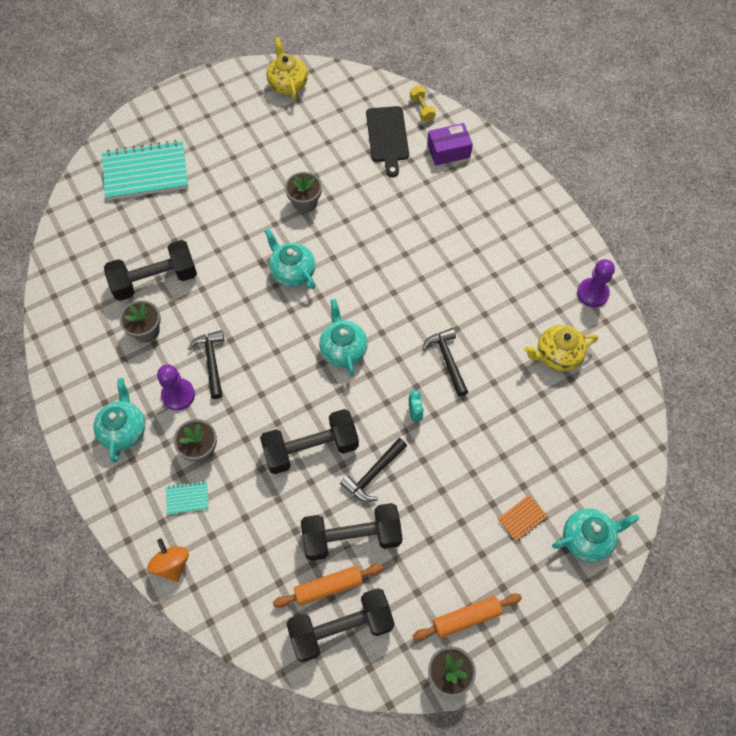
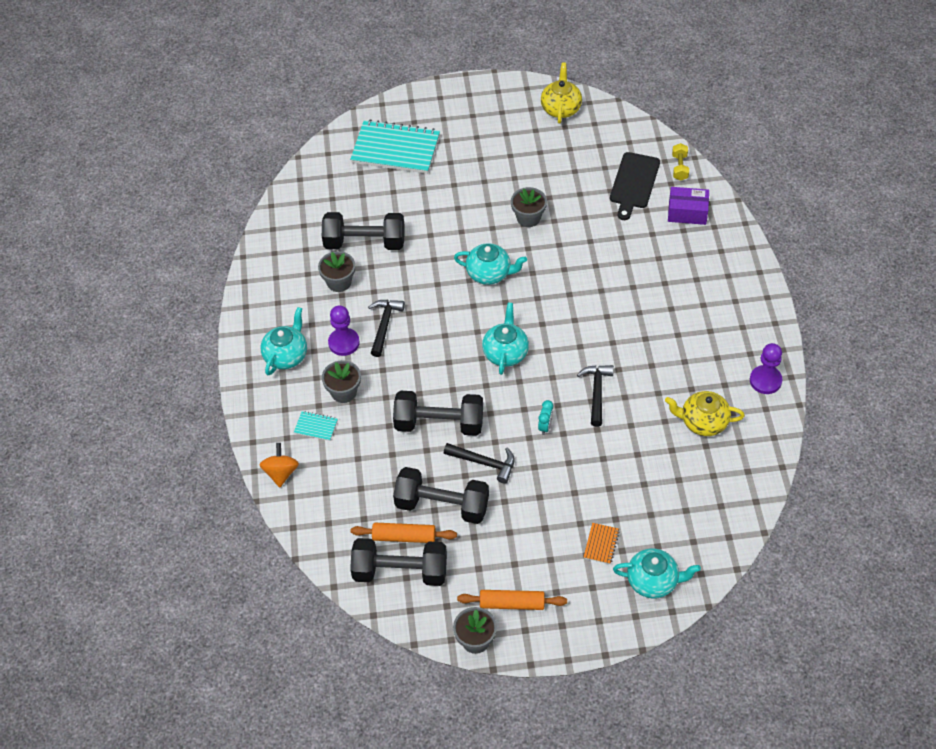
camera: 25 degrees right, 10 degrees down
(292, 272) = (489, 273): turquoise teapot -> turquoise teapot turned 120 degrees clockwise
(373, 474) = (484, 463): black hammer -> black hammer turned 135 degrees counterclockwise
(522, 518) = (601, 544): orange notebook -> orange notebook turned 60 degrees counterclockwise

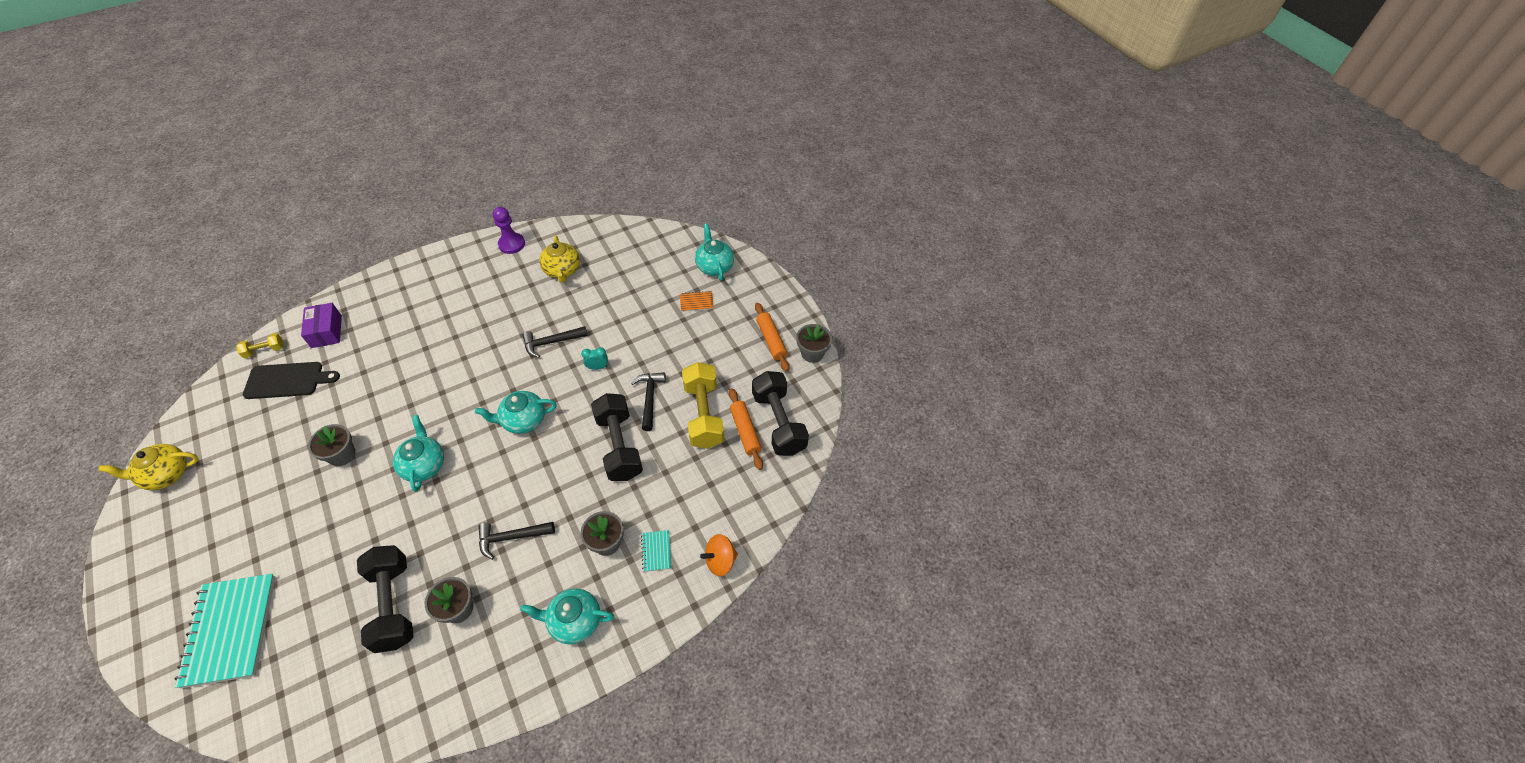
camera: 115 degrees left, 0 degrees up
(344, 343) = (543, 568): purple pawn -> none
(442, 505) = (703, 415): black dumbbell -> yellow dumbbell

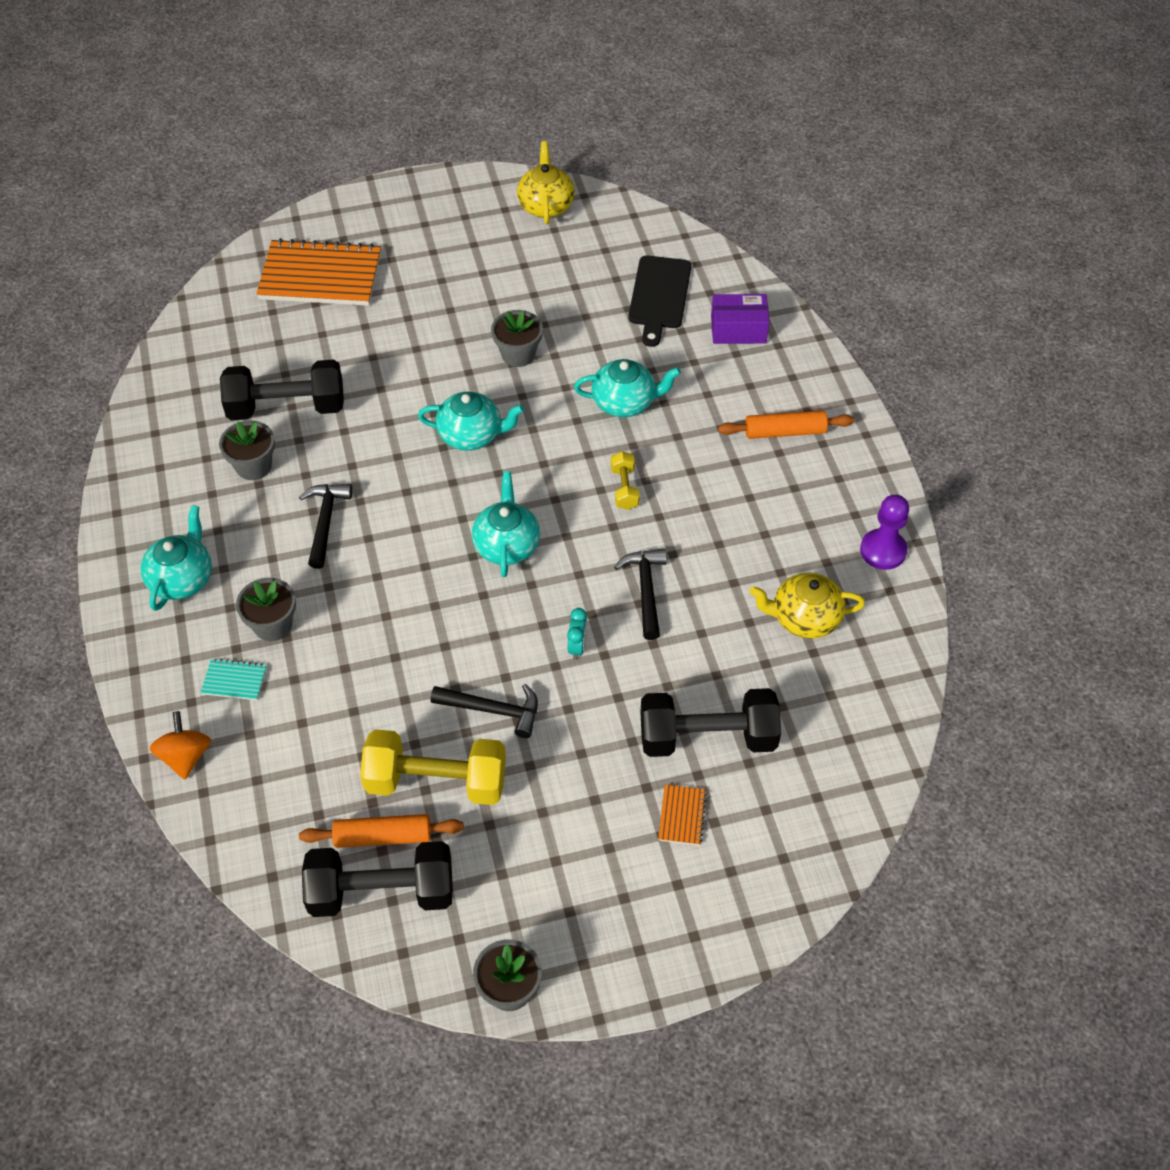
camera: 105 degrees right, 0 degrees up
(230, 630) = (320, 276): turquoise notebook -> orange notebook
(265, 350) = (719, 271): yellow dumbbell -> yellow dumbbell (624, 488)
(619, 446) = (420, 658): black dumbbell -> black dumbbell (707, 737)
(714, 266) = (767, 864): turquoise teapot -> turquoise teapot (625, 402)
(771, 340) = (559, 924): orange rolling pin -> orange rolling pin (785, 432)

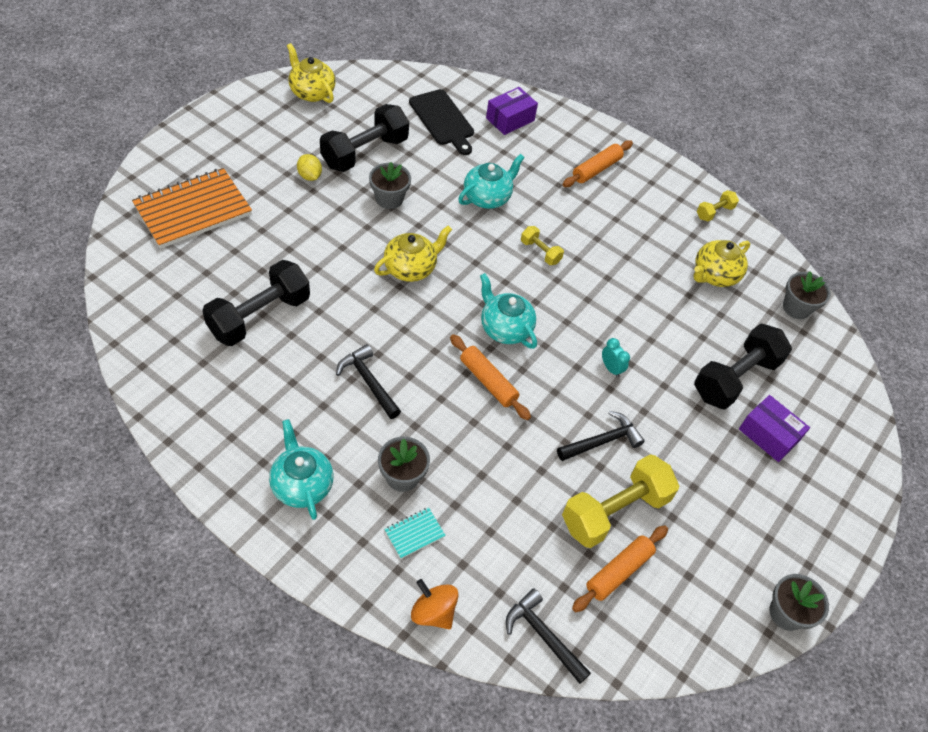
camera: 45 degrees left, 0 degrees up
(253, 466) = (276, 371): grey flower pot -> grey flower pot (796, 308)
(382, 892) = (654, 609): black dumbbell -> black dumbbell (365, 152)
(437, 586) = (488, 381): none -> orange rolling pin
(461, 293) = (309, 176): none -> yellow lemon
(471, 435) = (411, 268): turquoise teapot -> yellow teapot
(645, 590) = (614, 309): black hammer -> black hammer (543, 635)
(682, 816) = (768, 435): orange notebook -> purple box
(883, 550) = (714, 212): purple pawn -> yellow dumbbell

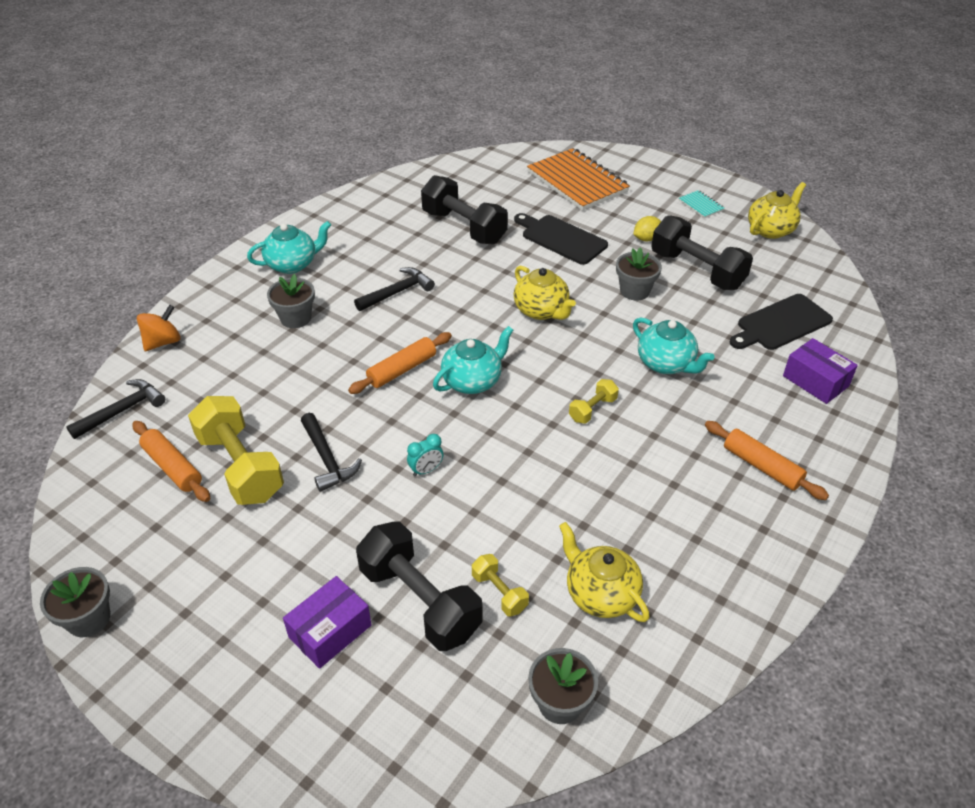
camera: 95 degrees right, 10 degrees down
(297, 238) = (561, 238): none -> black cutting board
(414, 533) = (238, 328): turquoise notebook -> turquoise notebook (701, 205)
(714, 212) = (731, 606): yellow dumbbell -> yellow dumbbell (499, 592)

